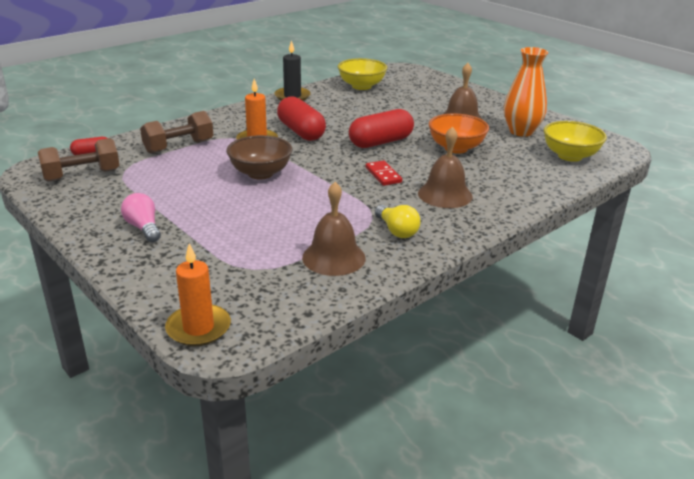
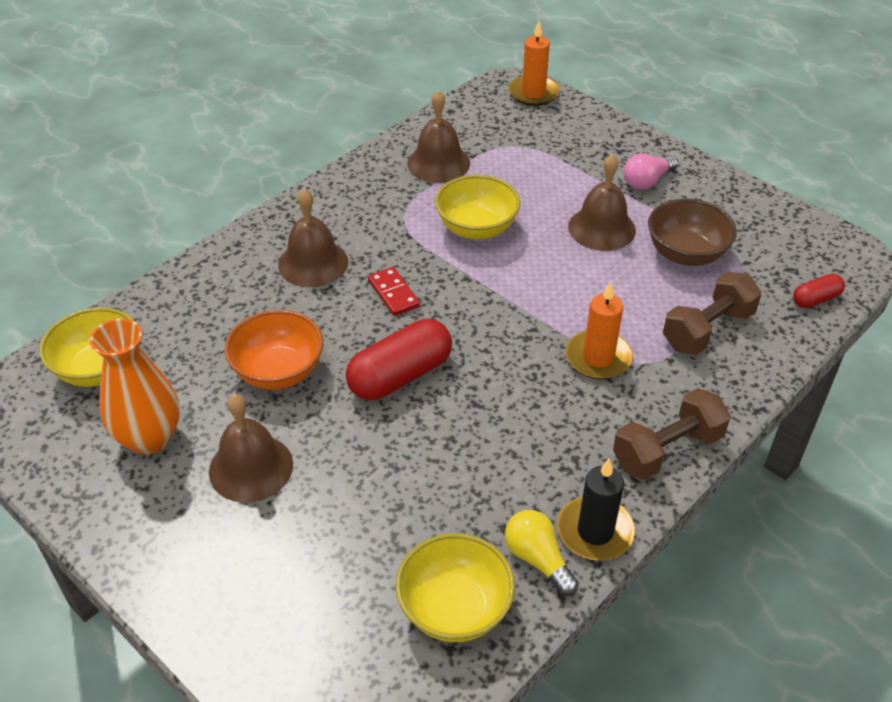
camera: 175 degrees right, 15 degrees up
(82, 175) = (787, 254): brown dumbbell -> brown dumbbell (667, 450)
(143, 228) = (647, 181): pink light bulb -> pink light bulb turned 90 degrees clockwise
(209, 199) = (601, 228): none -> brown bell
(260, 173) = (561, 280): brown bowl -> brown bowl (686, 254)
(301, 132) = (537, 393): red capsule -> none
(312, 206) = (476, 228): none -> yellow bowl
(397, 231) = (375, 201): yellow light bulb -> yellow light bulb (538, 559)

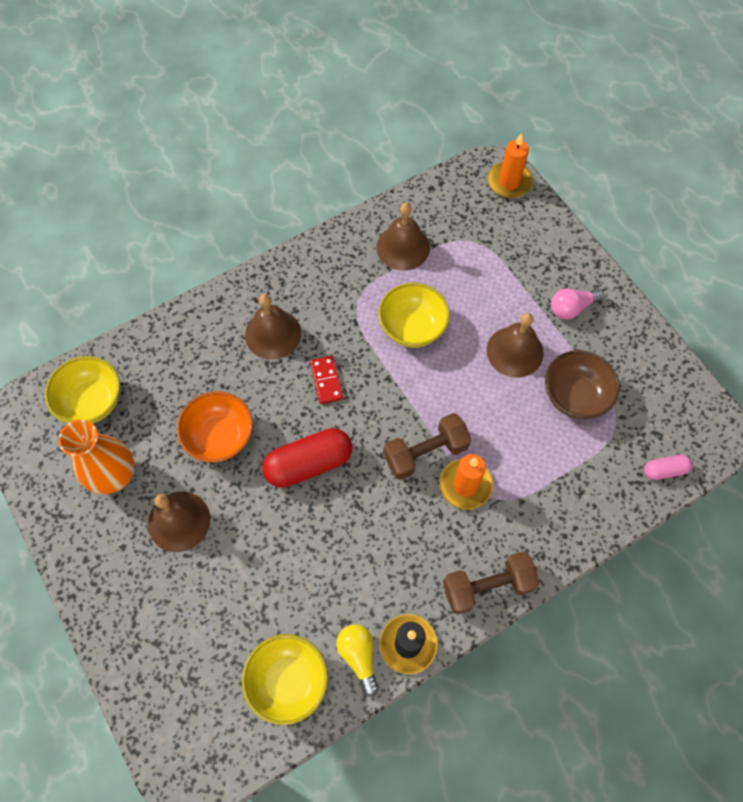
camera: 15 degrees right, 20 degrees up
(707, 330) = (563, 479): brown dumbbell -> brown dumbbell (425, 453)
(815, 299) = (664, 470): red capsule -> pink capsule

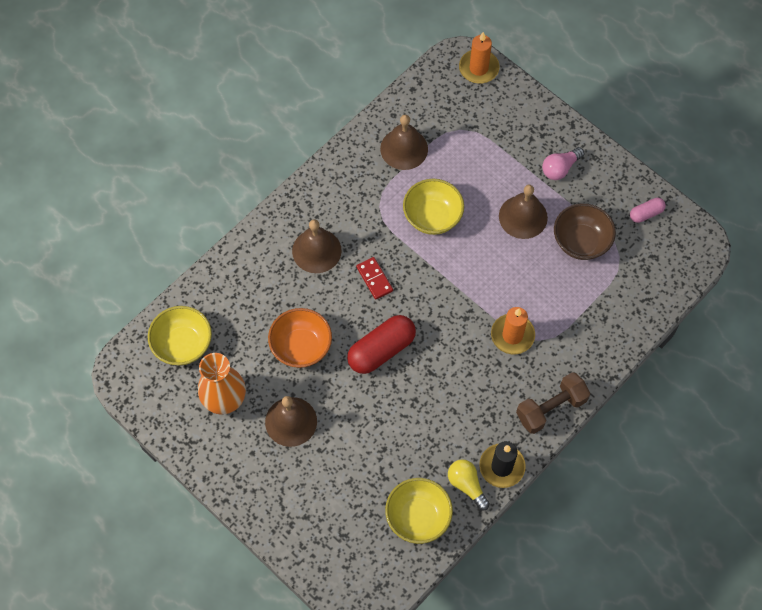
camera: 15 degrees left, 0 degrees up
(425, 453) = (473, 318): brown dumbbell -> none
(664, 470) = (666, 284): pink capsule -> pink capsule (646, 213)

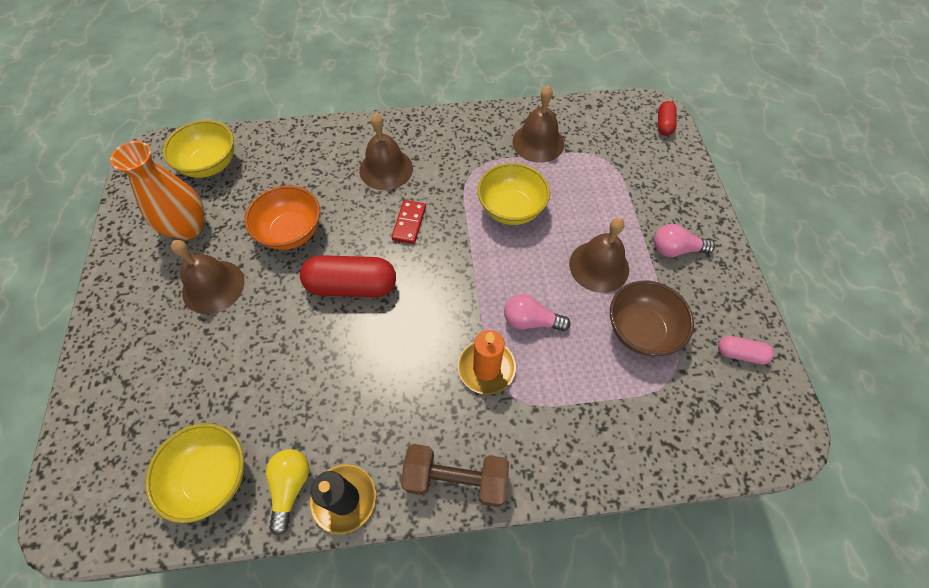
camera: 40 degrees right, 5 degrees down
(478, 68) = (664, 124): orange candle -> red capsule
(512, 286) = (531, 321): none -> pink light bulb

